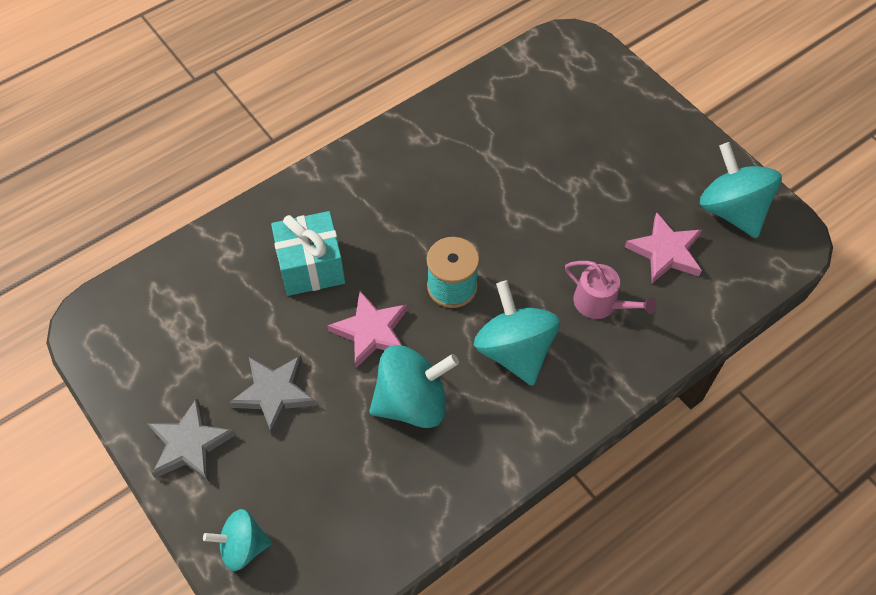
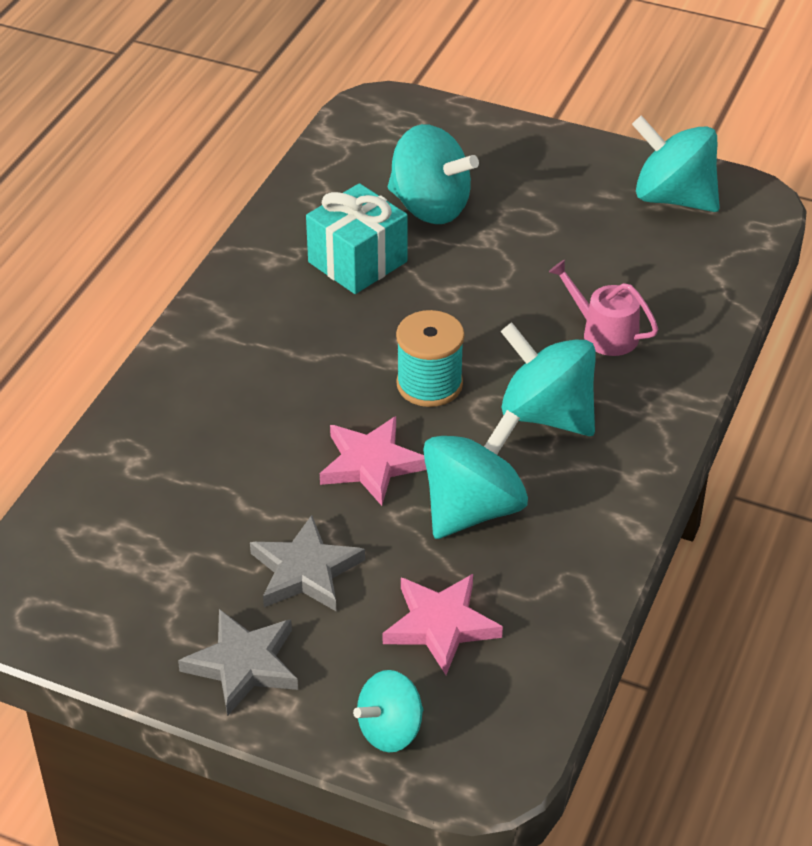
camera: 30 degrees left, 15 degrees down
(311, 266) = (247, 432): turquoise gift -> turquoise gift (357, 262)
(550, 141) = (430, 207): none -> turquoise spinning top
(600, 303) = (604, 333): pink watering can -> pink watering can turned 150 degrees counterclockwise
(665, 252) = (635, 260): pink star -> pink star (441, 625)

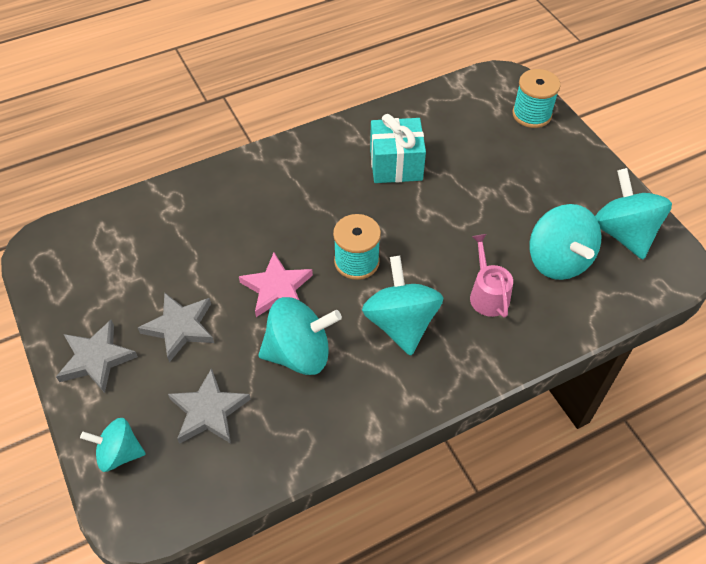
camera: 40 degrees right, 10 degrees up
(430, 207) = (469, 155): turquoise spinning top -> turquoise spinning top (558, 260)
(441, 625) = (209, 411): pink star -> grey star
(451, 129) = (531, 114): none -> turquoise spool

